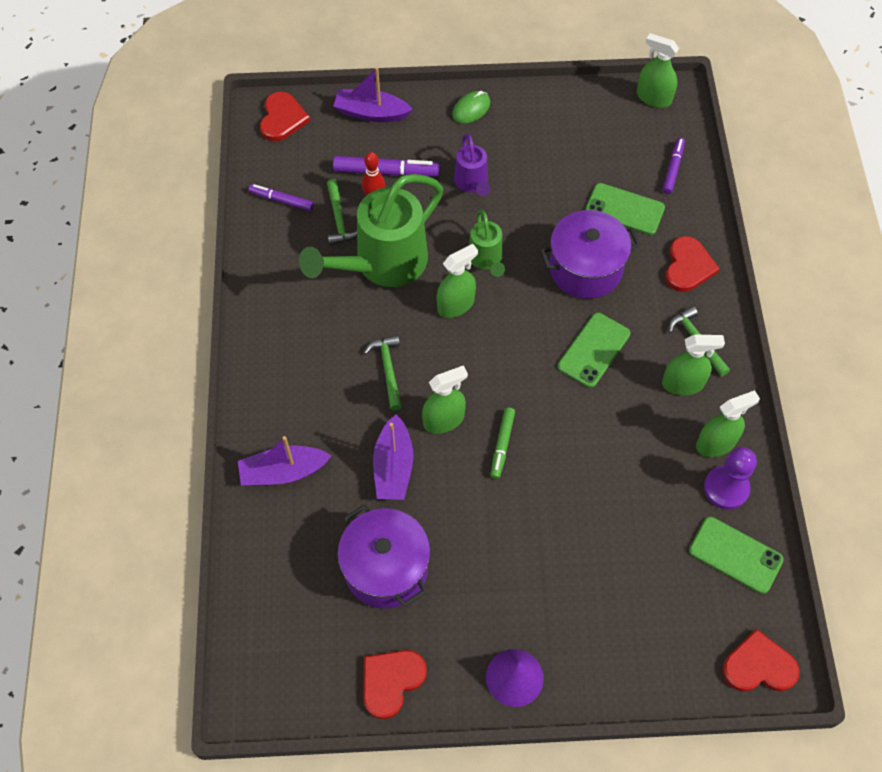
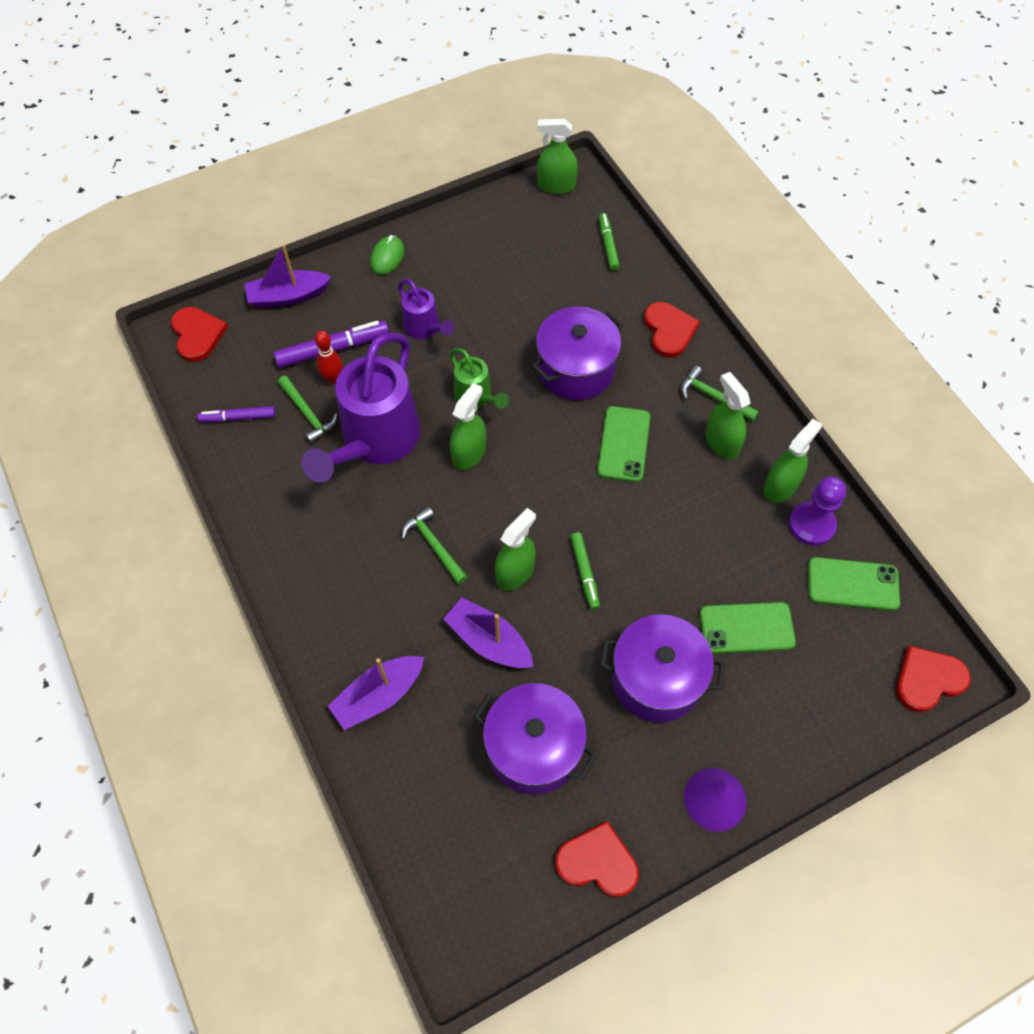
camera: 25 degrees left, 0 degrees up
(383, 264) = (375, 441): green watering can -> purple watering can
(391, 681) = (597, 862): red heart -> red heart turned 90 degrees clockwise
(393, 467) = (489, 641): purple boat -> purple boat turned 150 degrees clockwise
(517, 559) = (656, 679): none -> purple pot
(624, 209) = (583, 299): green phone -> green phone (746, 628)
(673, 169) = (608, 245): purple marker -> green marker
(683, 384) = (721, 442): green spray bottle -> green spray bottle turned 90 degrees counterclockwise

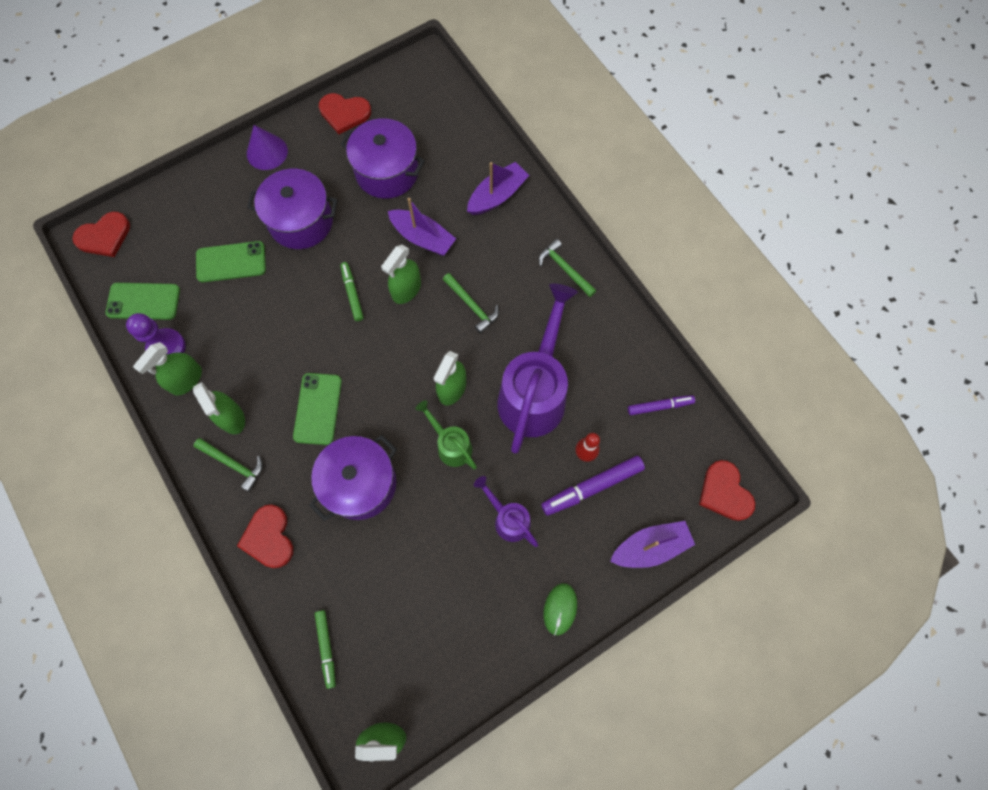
camera: 175 degrees right, 10 degrees up
(308, 414) = (599, 415): green hammer -> green hammer (564, 268)

